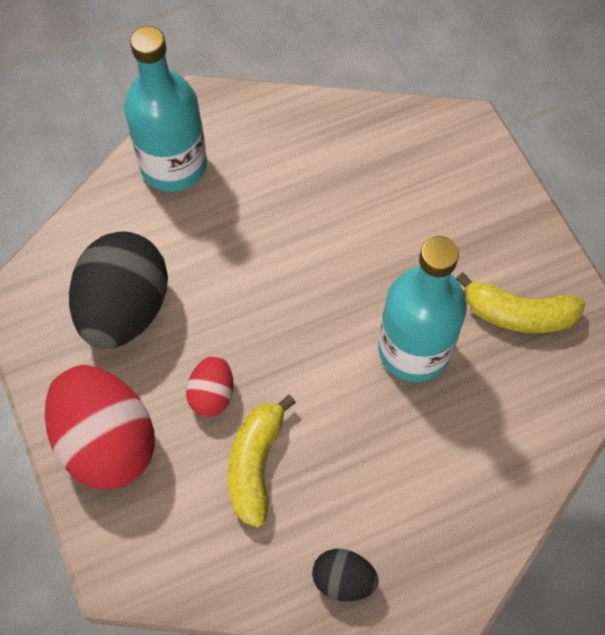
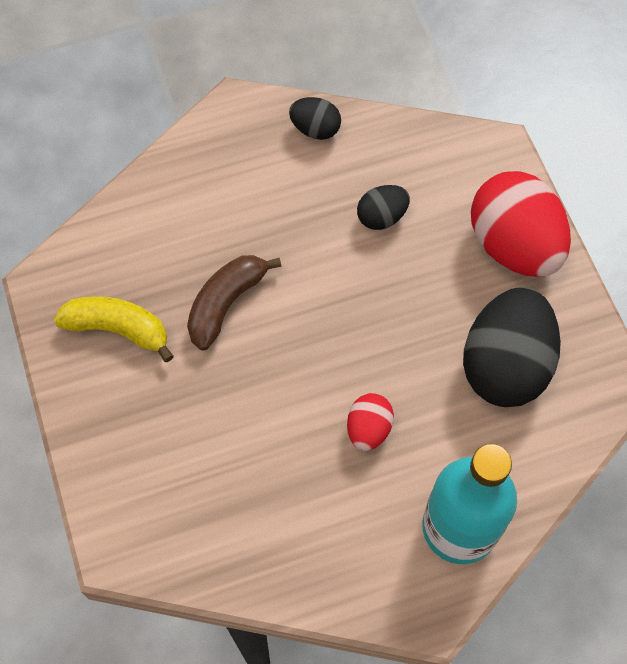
camera: 175 degrees left, 0 degrees up
(212, 394) = (419, 278): red egg -> red egg (368, 429)
(255, 465) = (382, 217): yellow banana -> black egg
(414, 349) = (226, 304): turquoise bottle -> brown banana

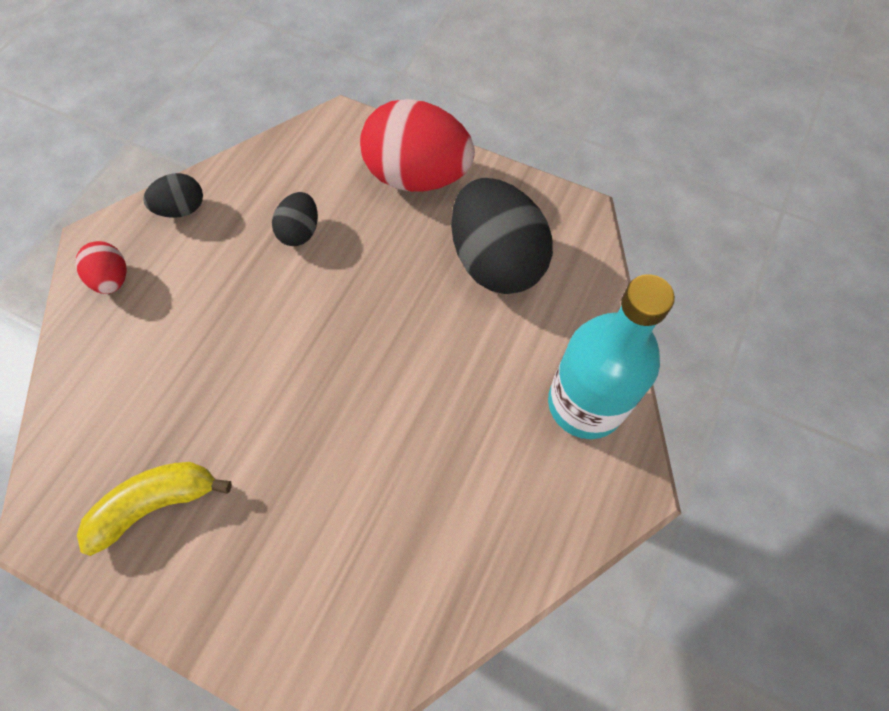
camera: 45 degrees left, 0 degrees up
(226, 304) = (235, 399): brown banana -> none
(368, 429) = (447, 394): red egg -> red egg (112, 279)

